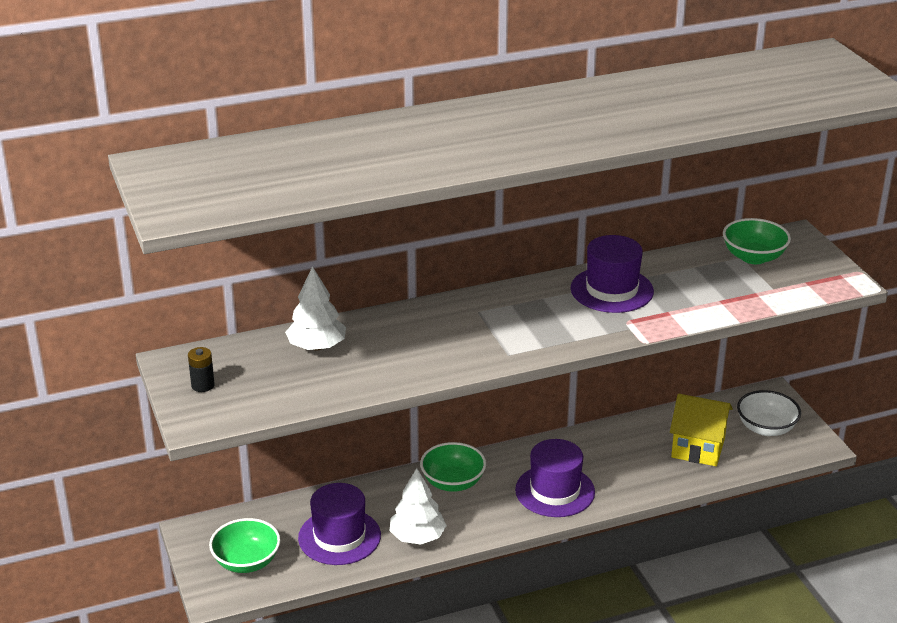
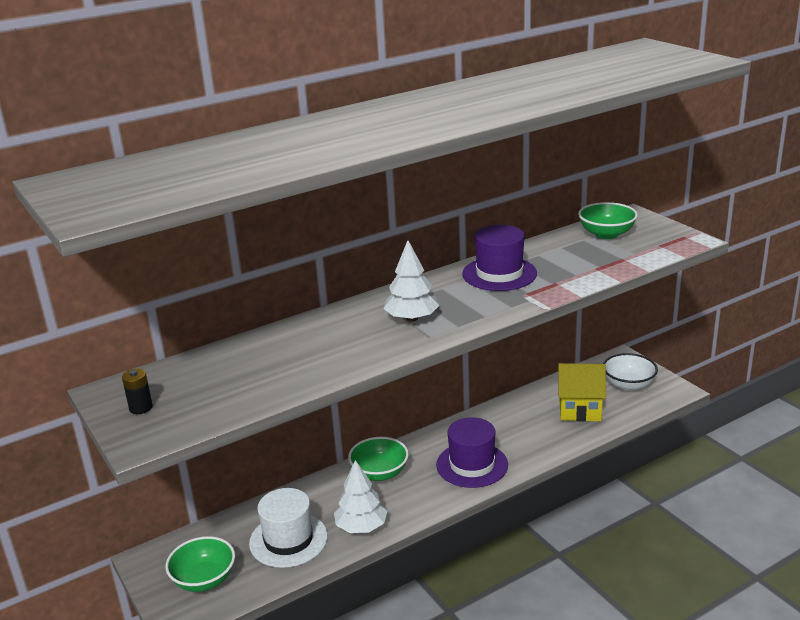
camera: 10 degrees left, 5 degrees down
(317, 346) = (246, 357): white tree -> white tree (412, 318)
(339, 537) = (288, 540): purple hat -> white hat

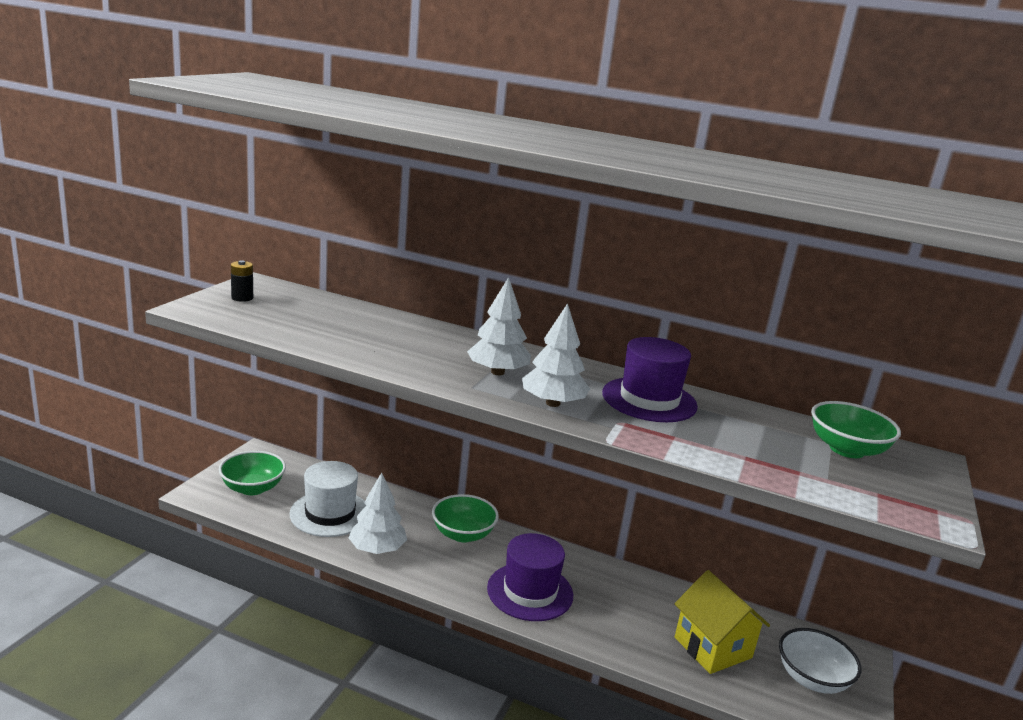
camera: 50 degrees right, 5 degrees down
(478, 311) = (553, 403): none -> white tree

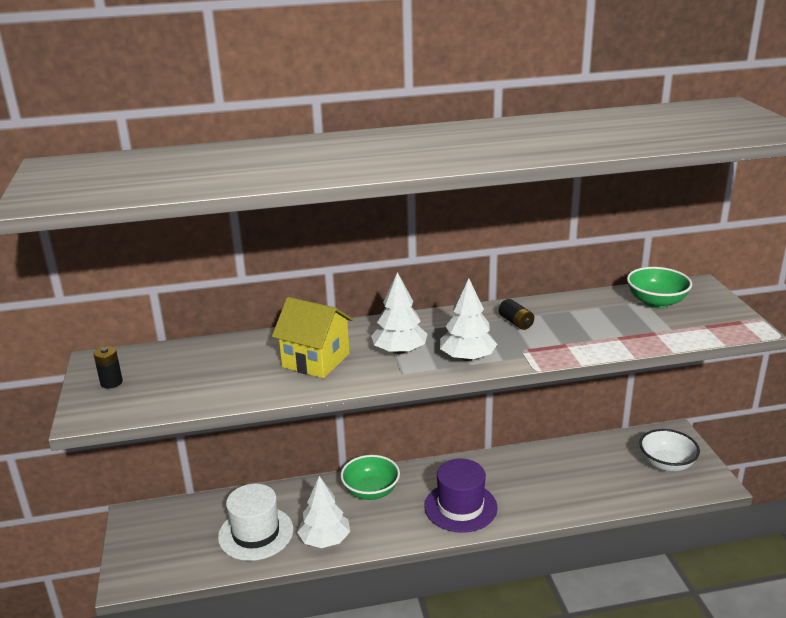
camera: 30 degrees left, 5 degrees up
(252, 488) = (167, 549): green bowl -> none
(649, 400) = (516, 322): purple hat -> black battery
(712, 647) = (600, 477): yellow house -> yellow house (316, 360)

